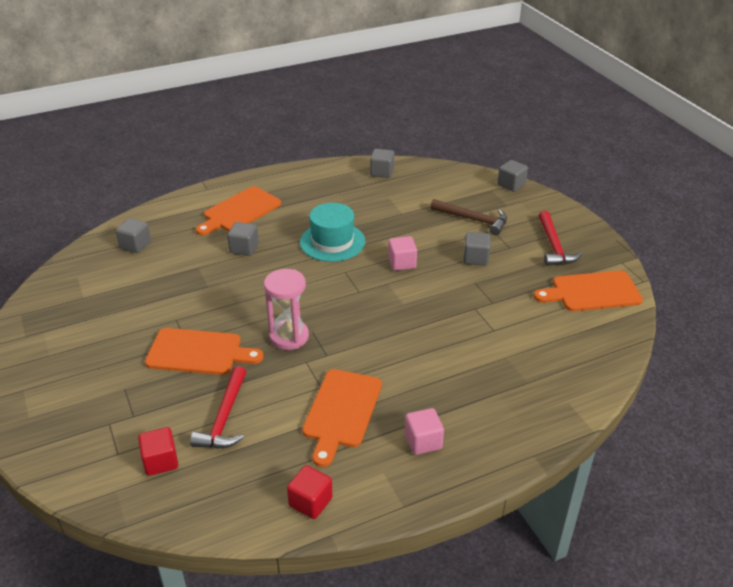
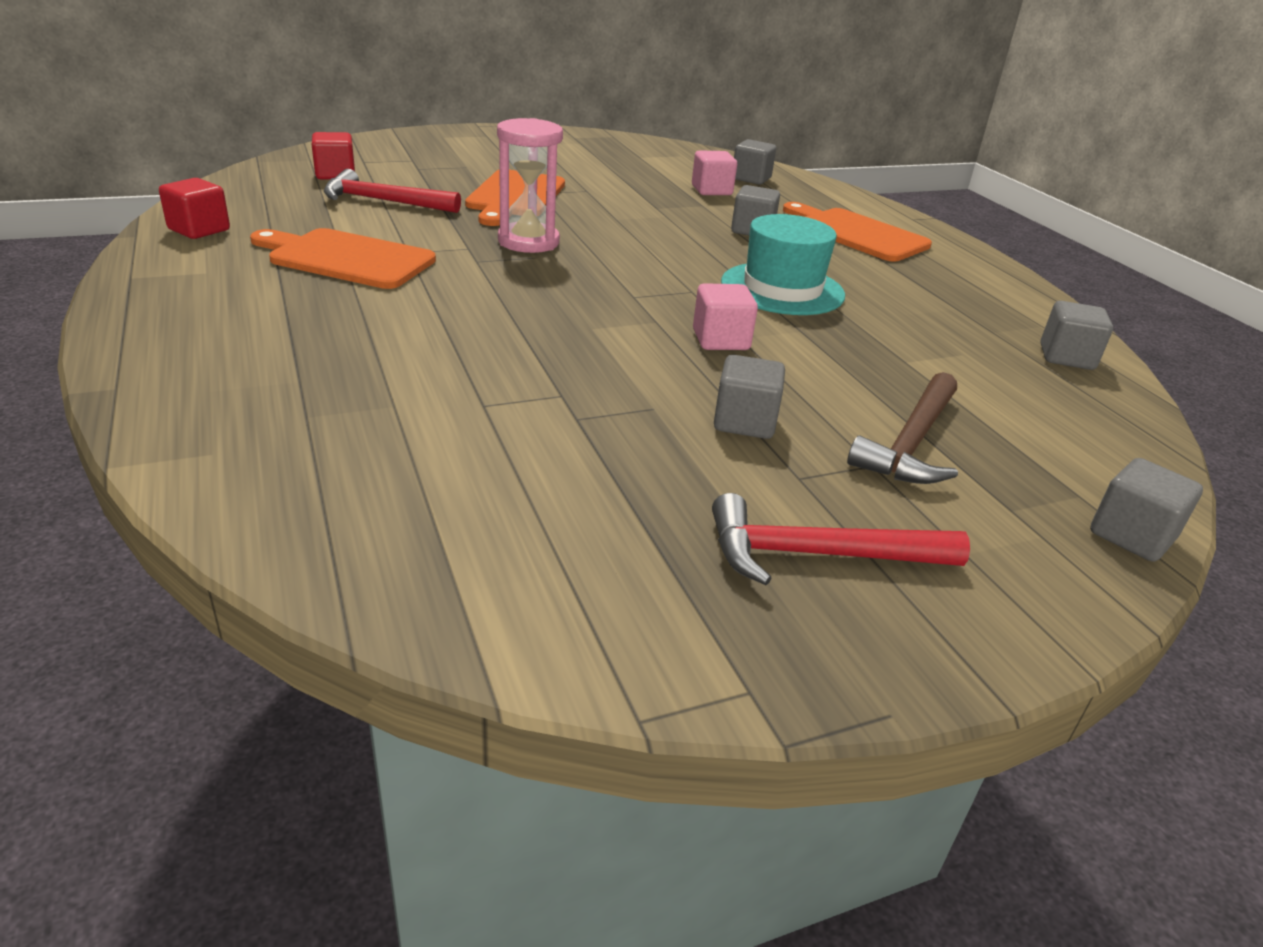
camera: 90 degrees right, 5 degrees down
(423, 441) = (238, 303): pink cube -> pink cube (711, 190)
(592, 292) = (593, 581): orange cutting board -> none

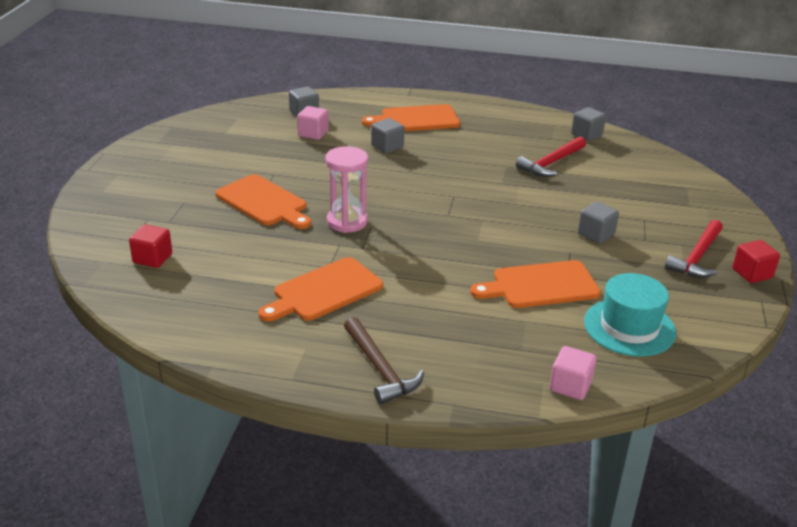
camera: 55 degrees left, 0 degrees up
(199, 230) = (224, 338): red cube -> red cube (752, 273)
(384, 201) = (230, 253): red hammer -> red hammer (551, 163)
(515, 399) = (541, 285): none -> orange cutting board
(721, 340) = (516, 210): pink cube -> pink cube (570, 386)
(782, 289) = (470, 170): turquoise hat -> turquoise hat (629, 327)
(911, 443) = (634, 204): brown hammer -> brown hammer (380, 369)
(1131, 535) = (715, 190): grey cube -> none

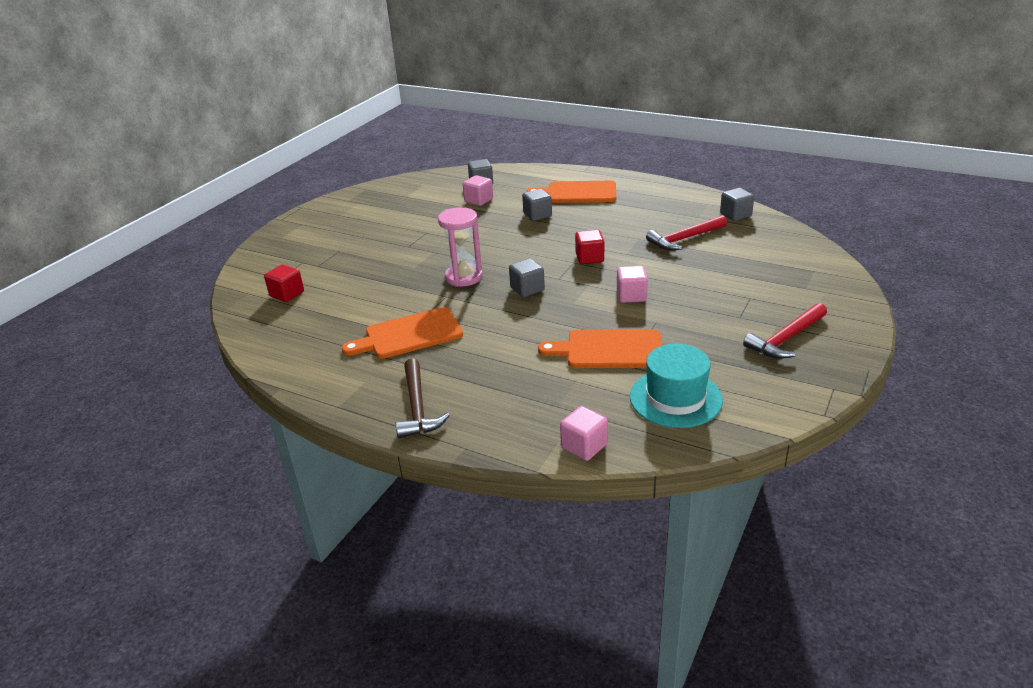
camera: 20 degrees right, 0 degrees up
(263, 202) = (403, 255): orange cutting board -> none
(532, 227) = (631, 296): none -> pink cube
(596, 234) = (691, 307): grey cube -> grey cube (527, 289)
(752, 273) = (838, 360): red cube -> red cube (589, 258)

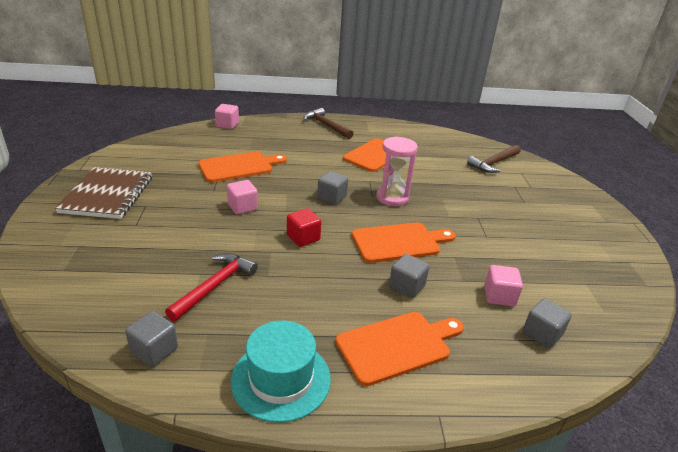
camera: 145 degrees right, 0 degrees up
(287, 294) = (494, 163): red cube -> brown hammer
(508, 240) = (399, 242): none -> orange cutting board
(675, 398) = (185, 149): turquoise hat -> turquoise hat (281, 379)
(786, 339) = (107, 195): red hammer -> brown notebook

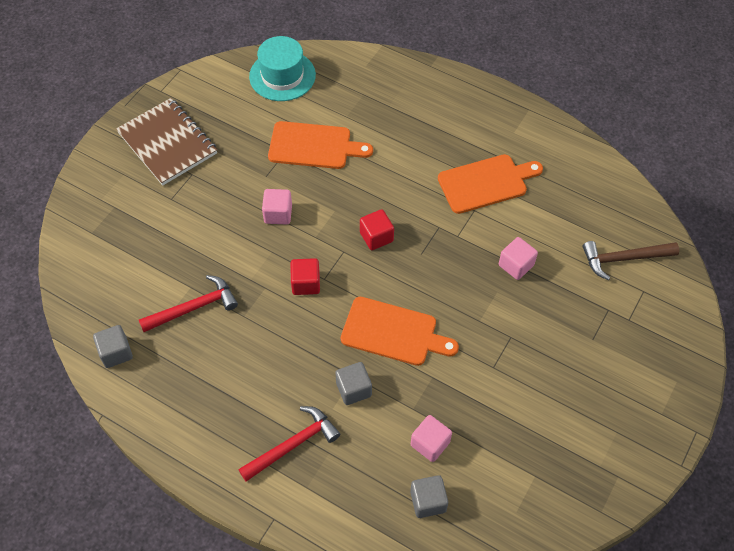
camera: 35 degrees right, 25 degrees up
(107, 195) = (167, 143): brown notebook -> brown notebook turned 75 degrees counterclockwise
(227, 125) = (349, 59): pink cube -> pink cube (516, 265)
(281, 379) = (185, 426): turquoise hat -> turquoise hat (282, 76)
(326, 125) = (467, 102): brown hammer -> none
(332, 197) = (376, 237): grey cube -> red cube
(392, 198) = (441, 265): pink hourglass -> none
(397, 346) = (293, 444): orange cutting board -> red hammer

